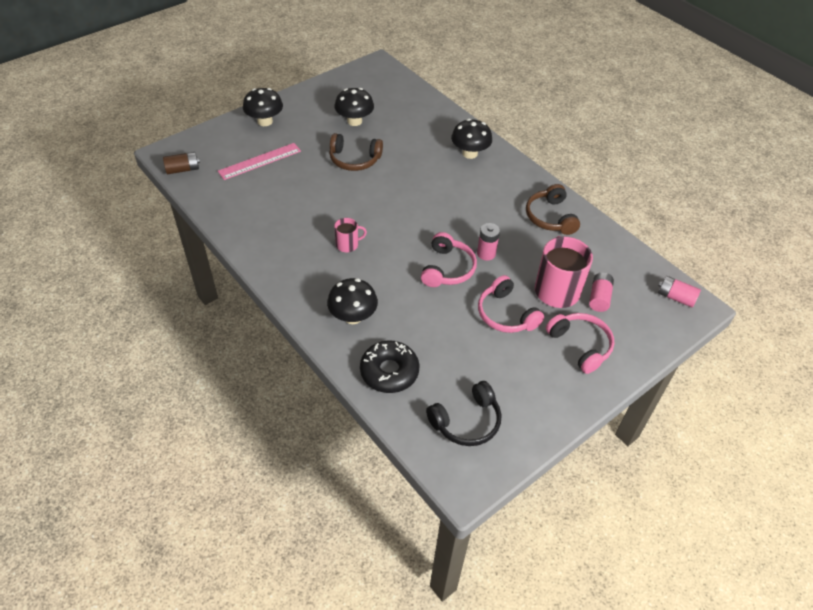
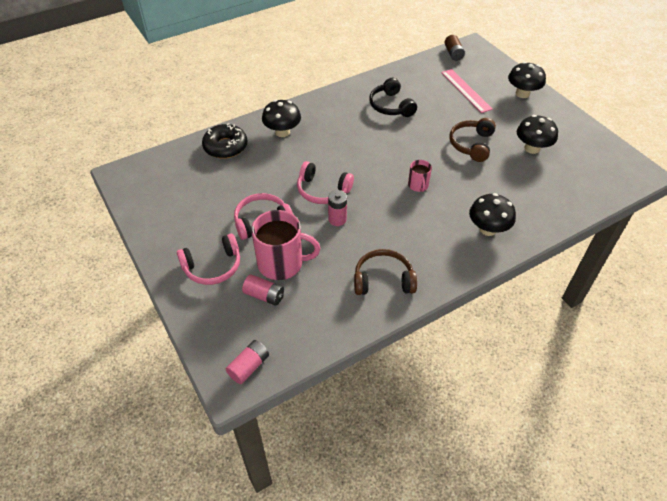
camera: 100 degrees right, 0 degrees up
(347, 245) = (360, 134): pink mug -> pink mug (418, 185)
(466, 421) = (167, 182): black headphones -> black headphones (391, 106)

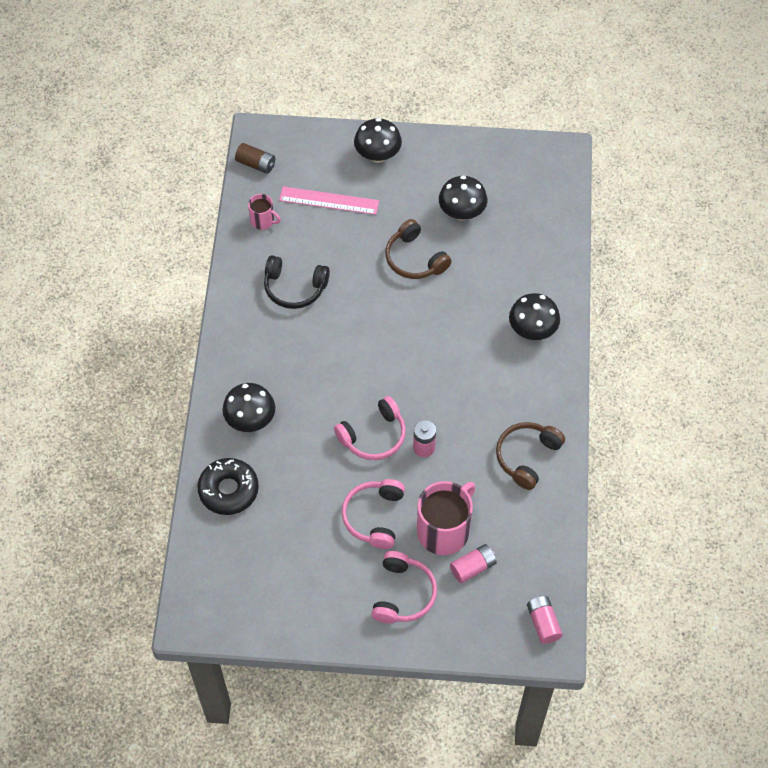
camera: 55 degrees left, 10 degrees up
(418, 185) = (433, 347): pink mug -> pink mug (263, 221)

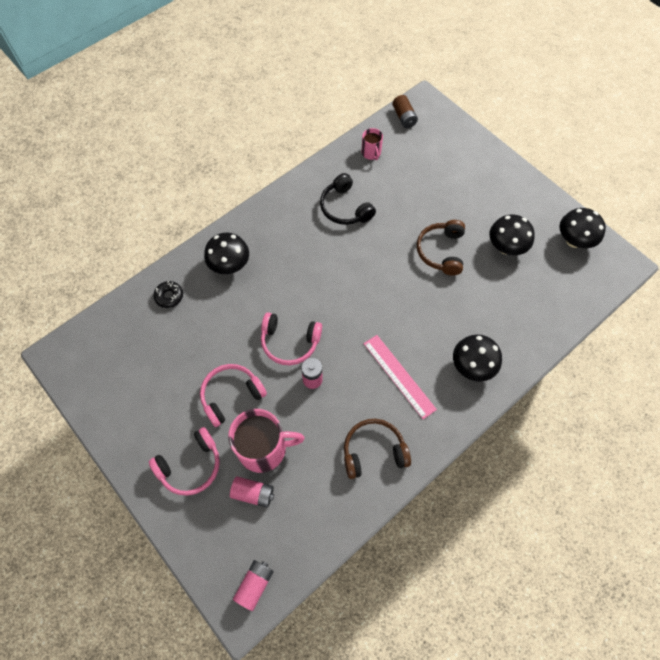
camera: 45 degrees right, 5 degrees up
(228, 490) = (169, 296): black donut -> black donut, size x0.57
(329, 201) = (425, 172): pink ruler -> pink ruler (399, 376)
(377, 155) = (487, 168): black mushroom -> black mushroom (574, 240)

